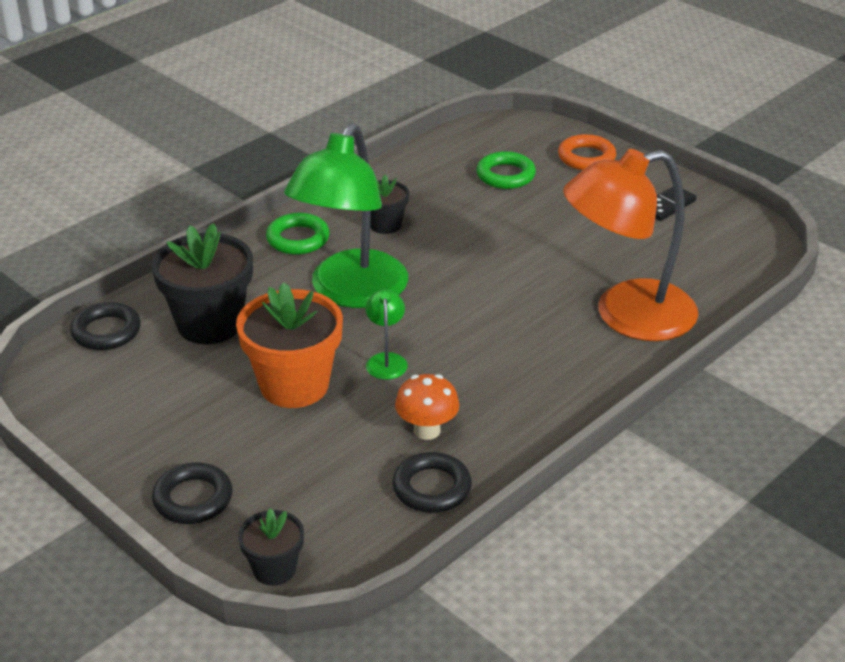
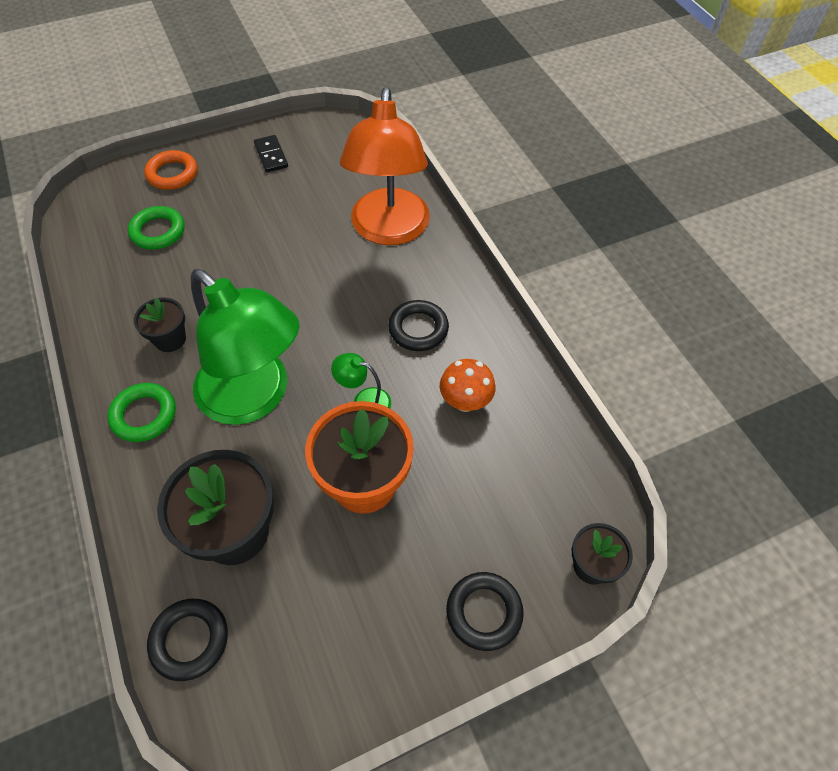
camera: 70 degrees left, 20 degrees up
(432, 488) = (533, 421): black ring -> black ring (418, 329)

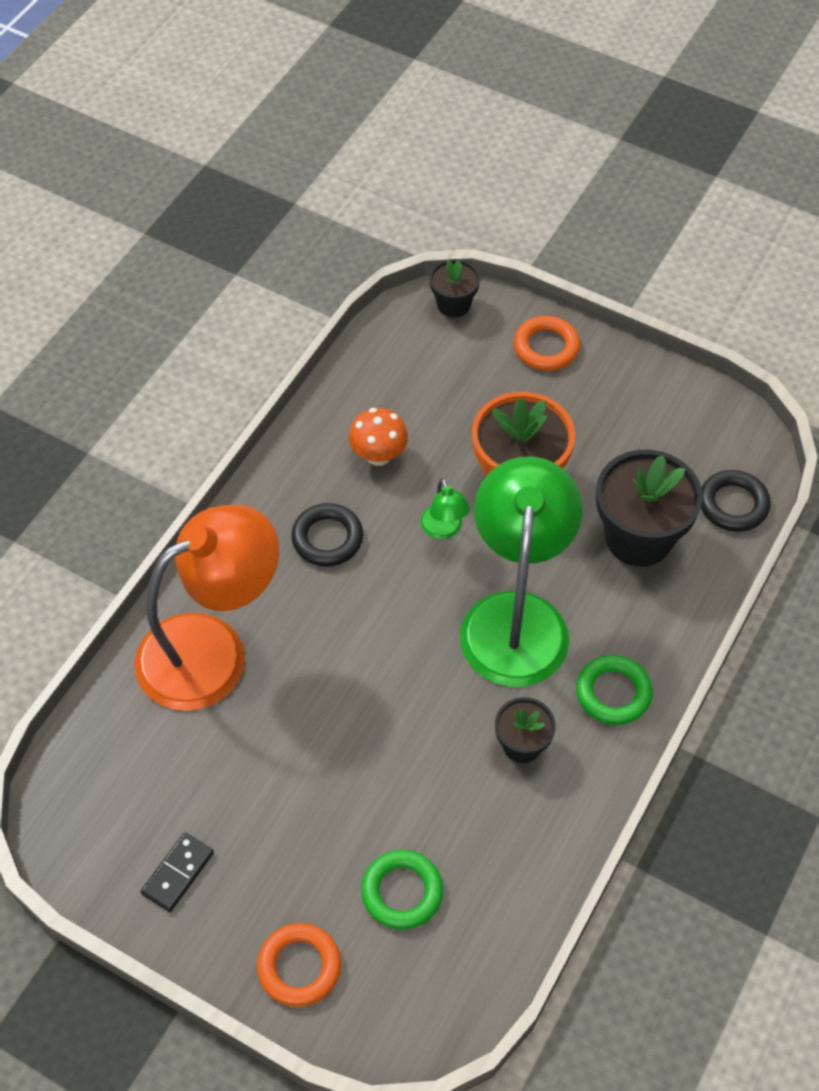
camera: 125 degrees left, 0 degrees up
(484, 612) = (546, 347): black ring -> orange ring

